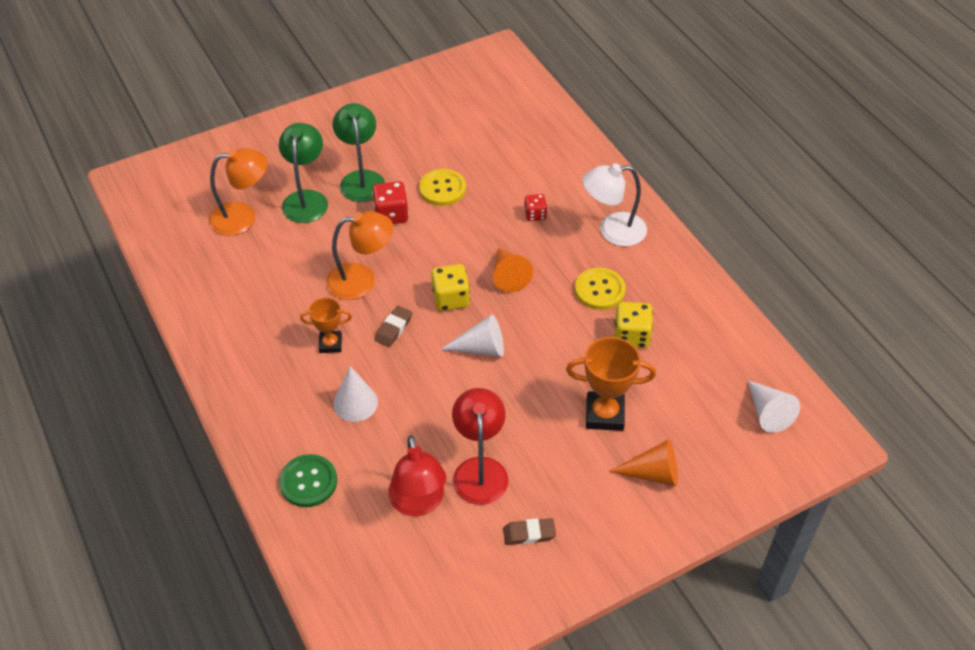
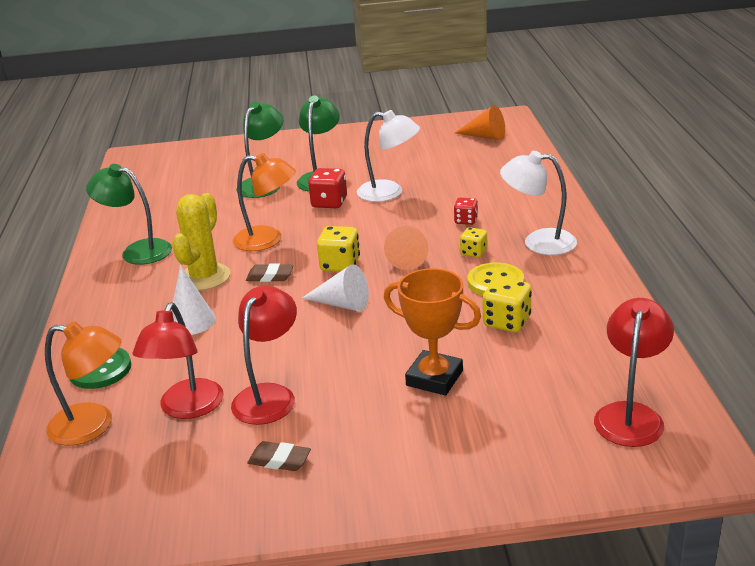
camera: 25 degrees right, 20 degrees down
(237, 324) = (137, 251): none -> green lamp
(243, 217) = (201, 188): orange lamp -> orange lamp (93, 426)
(330, 344) = (204, 277): orange trophy -> yellow cactus
(393, 329) = (270, 276): brown eraser -> brown eraser turned 45 degrees clockwise
(442, 189) = (389, 193): yellow button -> white lamp
(563, 256) = (473, 252): none -> yellow dice
(653, 473) = (456, 439): orange cone -> orange cone (485, 136)
(767, 413) = (630, 415): white cone -> red lamp

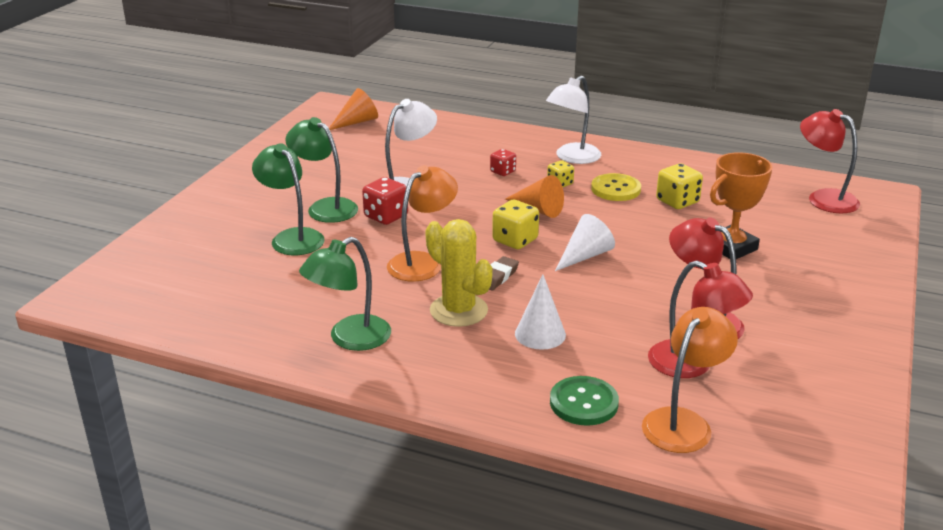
camera: 65 degrees left, 0 degrees up
(279, 460) = (798, 336): brown eraser -> none

